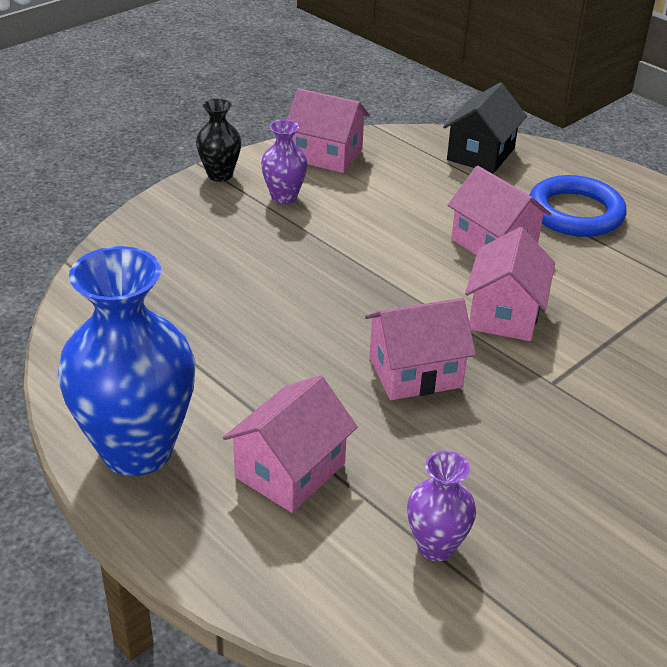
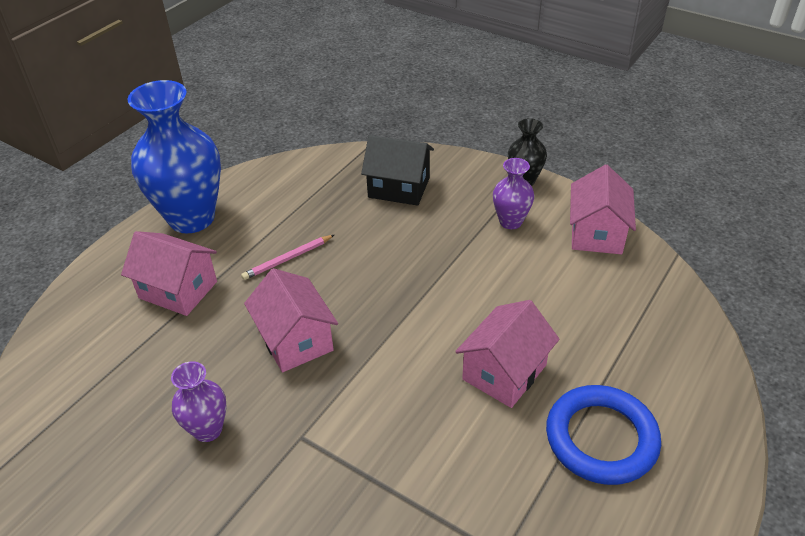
camera: 80 degrees right, 5 degrees up
(272, 364) = (287, 259): none -> pink pencil
(436, 546) = (107, 377): purple vase -> purple vase (208, 429)
(481, 154) = (675, 344): black house -> black house (399, 188)
(504, 314) = (392, 391): pink house -> none

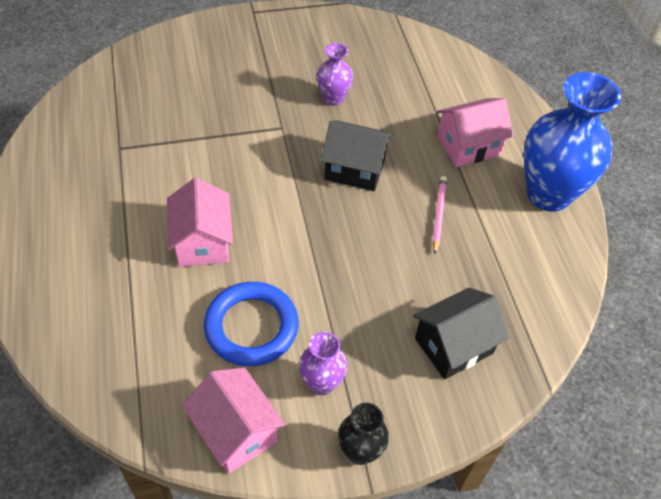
camera: 130 degrees right, 10 degrees up
(295, 340) = (354, 169): pink house -> black house
(601, 438) = (105, 242): blue ring -> blue ring (251, 327)

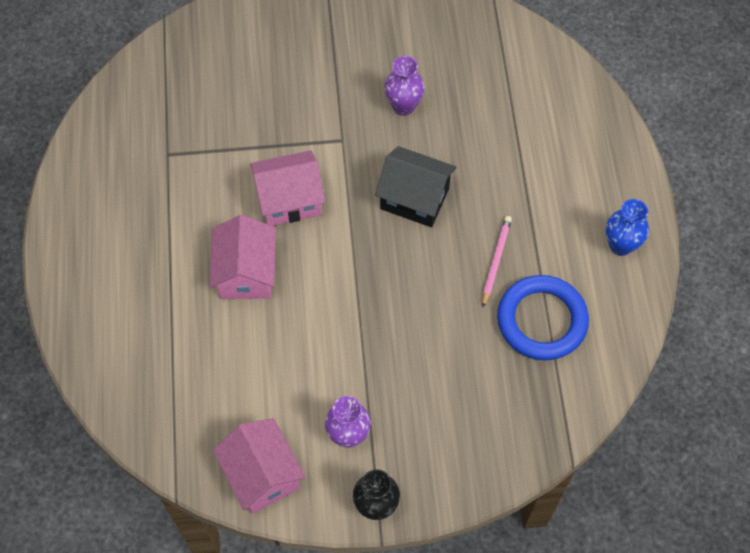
camera: 10 degrees right, 10 degrees up
(251, 327) = (287, 371): blue ring -> blue ring (541, 320)
(453, 345) = (485, 409): black house -> none
(468, 146) = (544, 178): pink house -> pink house (289, 200)
(548, 194) = (620, 245): blue vase -> blue vase, size x0.48

